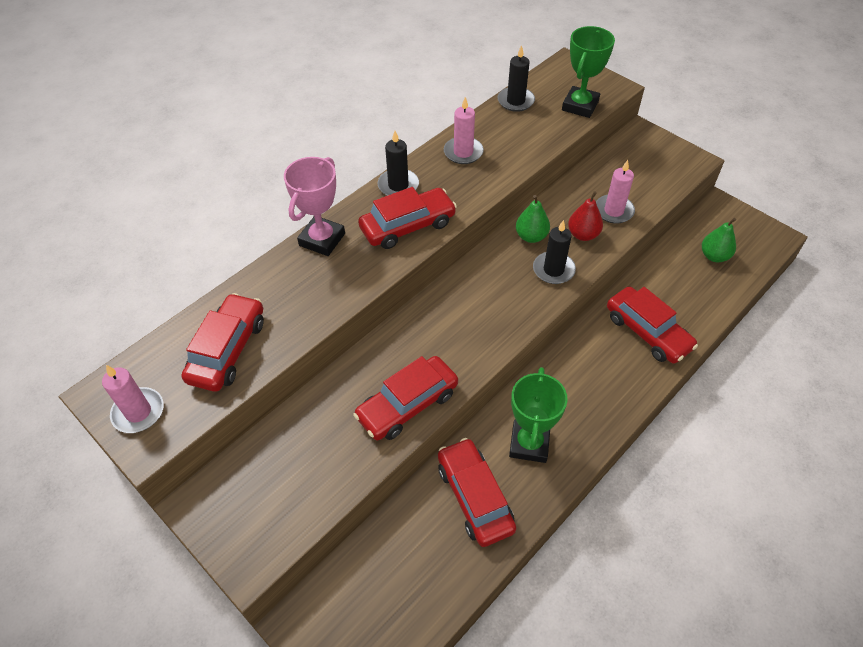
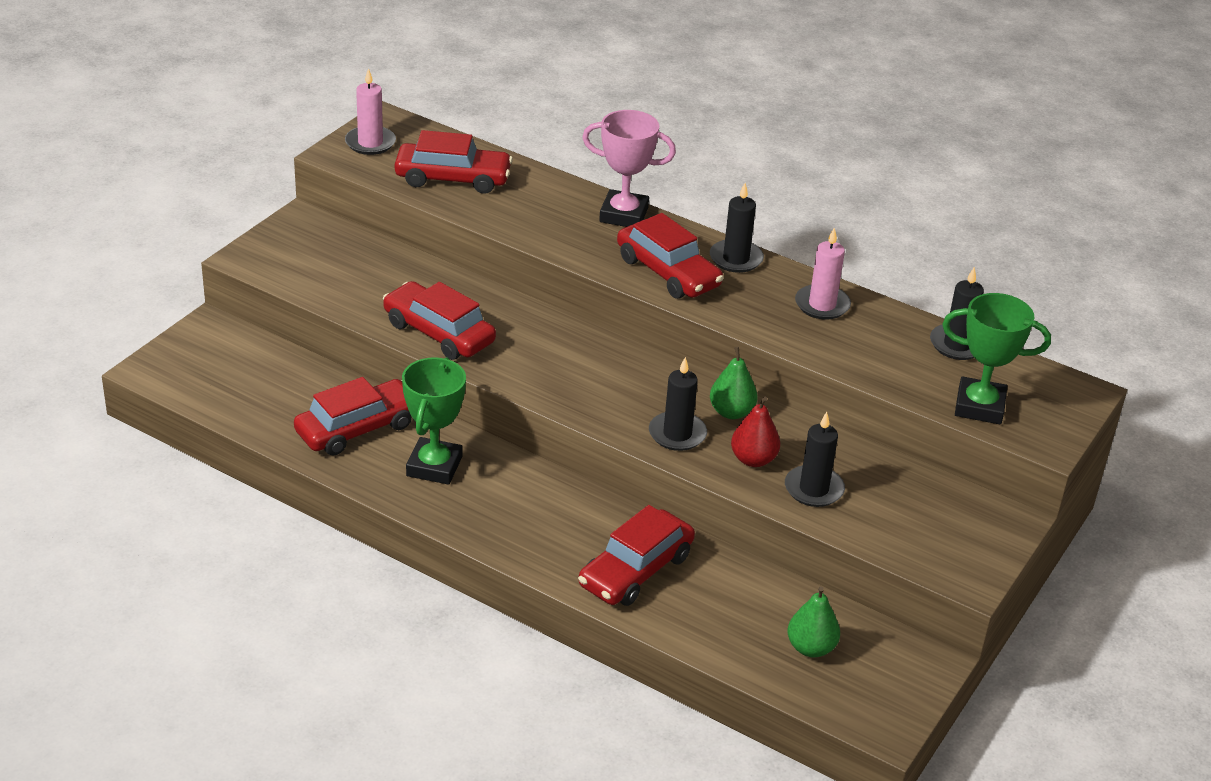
camera: 75 degrees right, 15 degrees down
(529, 444) = (434, 466): green trophy -> green trophy turned 75 degrees counterclockwise
(613, 211) = (814, 489): pink candle -> black candle

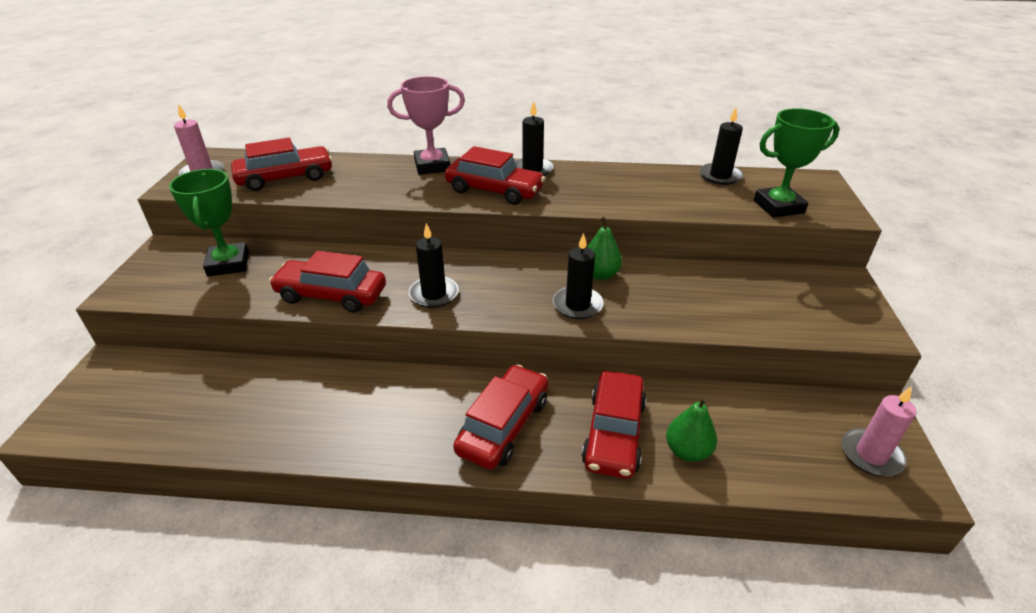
camera: 25 degrees left, 0 degrees up
(357, 428) = (292, 404): red car -> red car (503, 425)
(434, 466) = (382, 411): green trophy -> green trophy (228, 264)
(753, 459) = (647, 303): red pear -> none
(811, 648) = (797, 440): green pear -> green pear (687, 451)
(814, 489) = (708, 308): black candle -> black candle (434, 294)
(822, 305) = (615, 179): pink candle -> pink candle (871, 455)

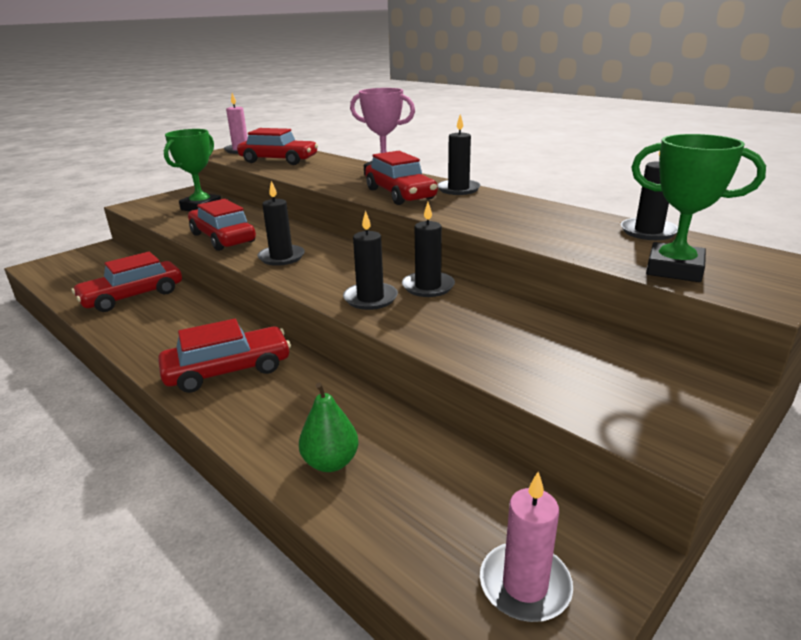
camera: 40 degrees right, 10 degrees down
(600, 275) = (428, 287): green pear -> black candle
(614, 433) = (294, 416): red car -> red car (132, 296)

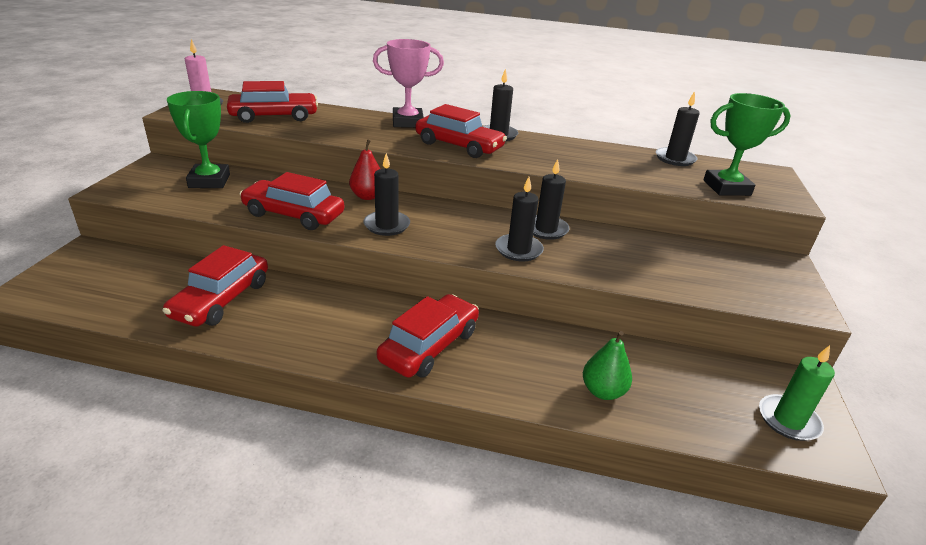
camera: 35 degrees left, 5 degrees up
(300, 234) = (367, 196): none -> red pear
(525, 585) = (788, 420): pink candle -> green candle

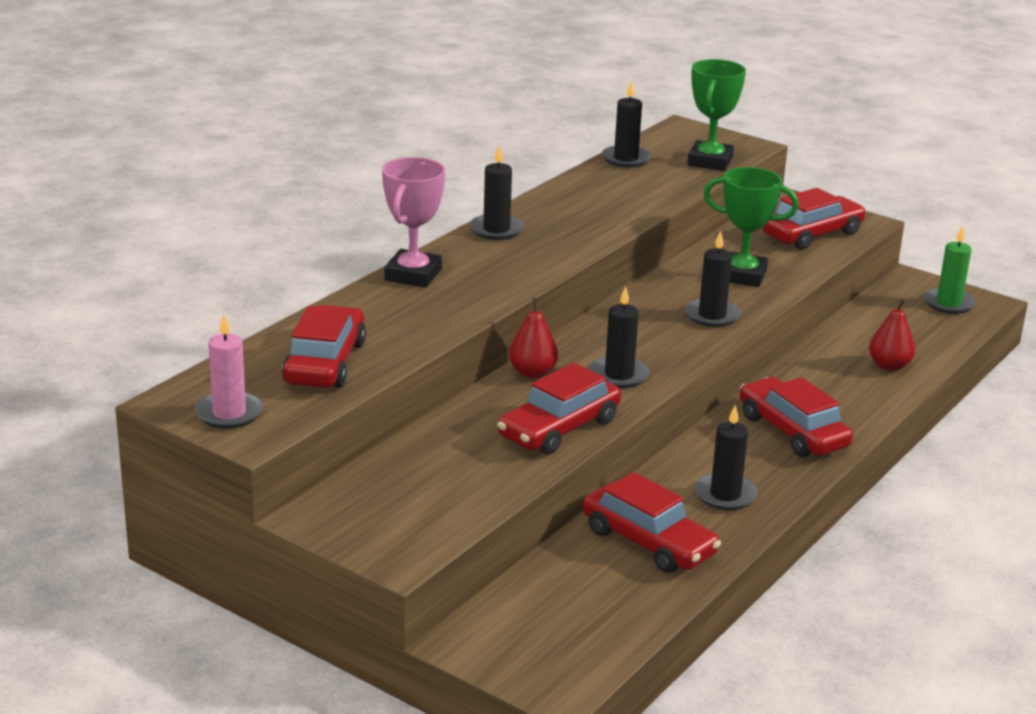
camera: 65 degrees left, 5 degrees down
(209, 181) = (413, 478): green trophy -> green trophy (742, 275)
(459, 146) = (520, 261): red car -> red car (812, 234)
(546, 229) = (674, 289): black candle -> black candle (725, 495)
(602, 391) = (889, 366): green pear -> red pear

